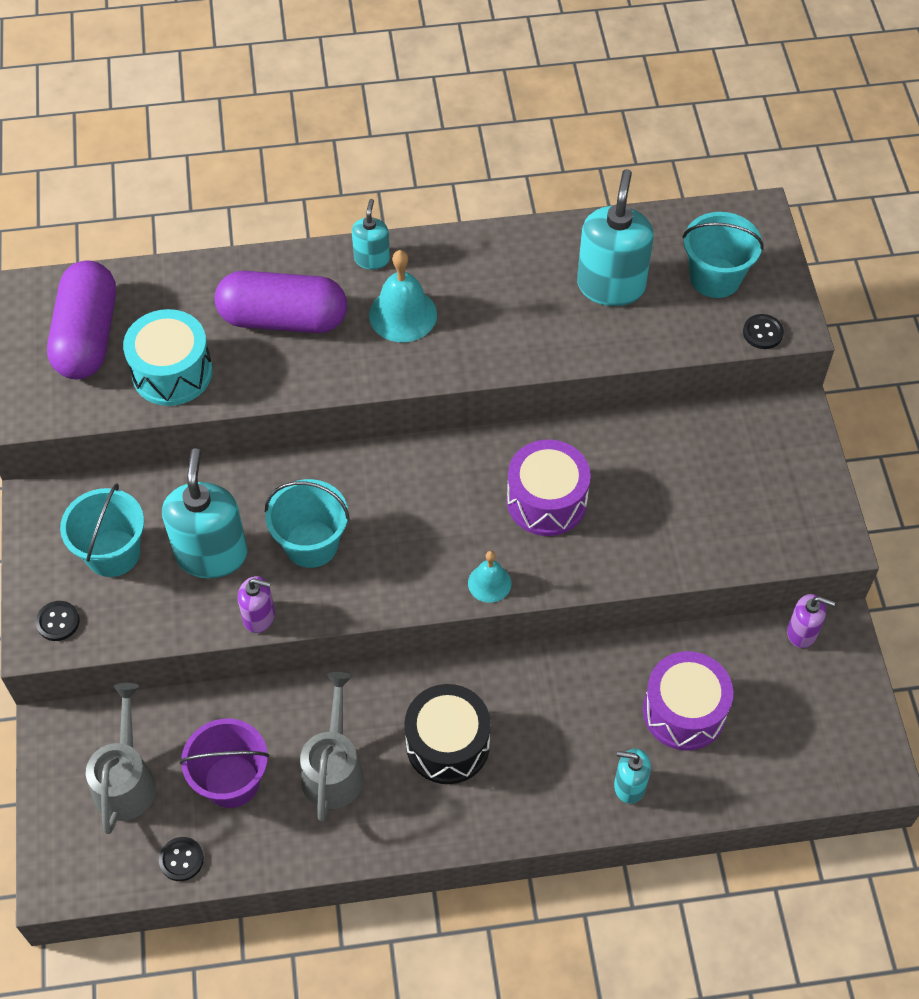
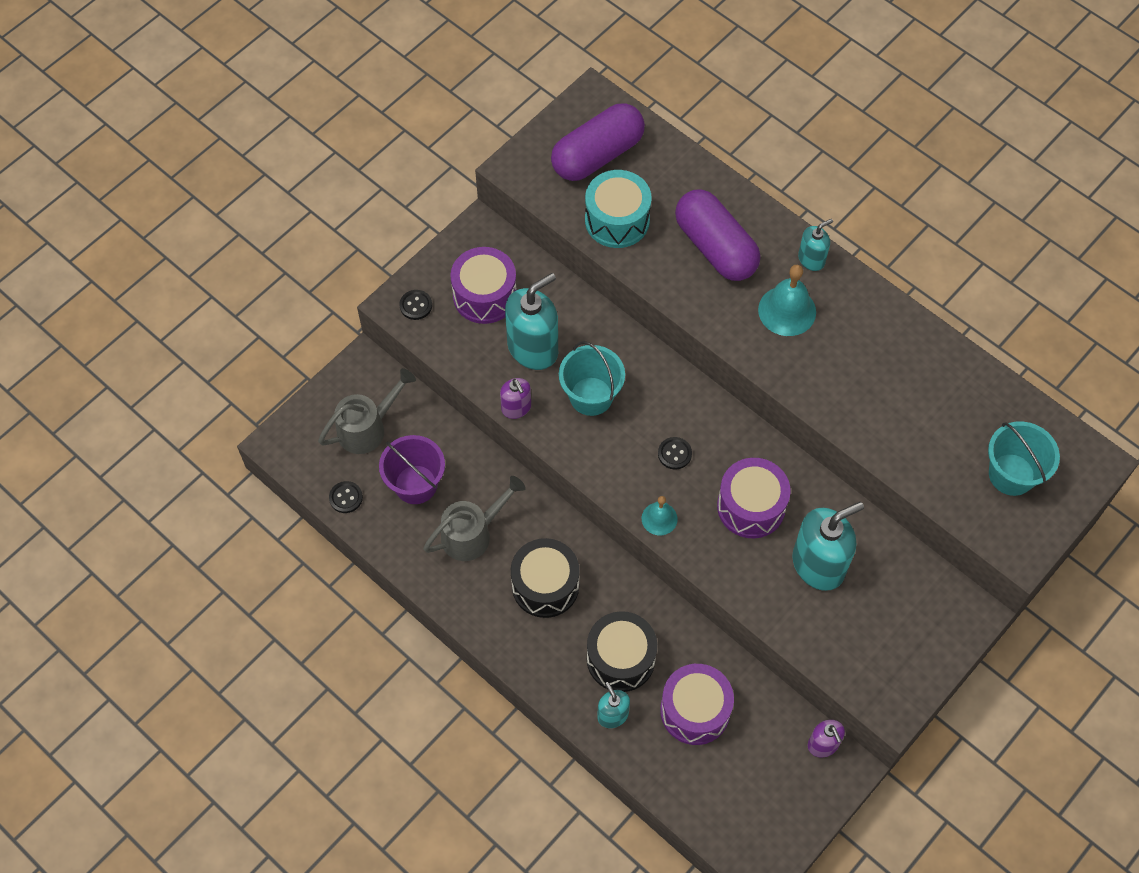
camera: 50 degrees right, 5 degrees up
(113, 553) = (485, 296): turquoise bucket -> purple drum
(579, 735) = (620, 658): none -> black drum
(611, 286) = (936, 415): turquoise soap dispenser -> turquoise soap dispenser (818, 564)
(762, 333) = (995, 537): black button -> black button (674, 454)

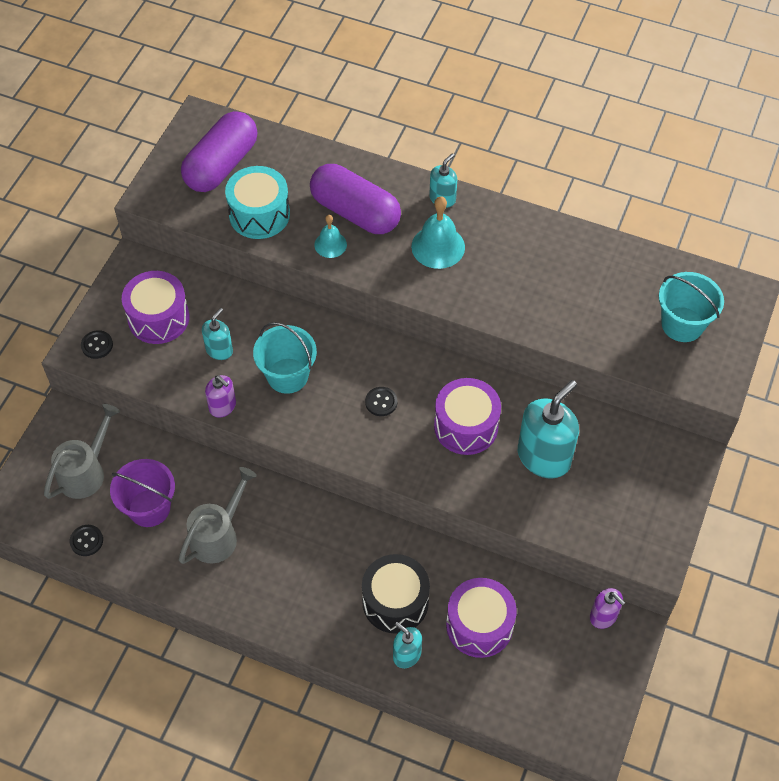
camera: 20 degrees left, 5 degrees down
(533, 348) = (219, 350): turquoise soap dispenser -> turquoise soap dispenser, size x0.53
(545, 585) = (302, 559): black drum -> none
(659, 518) = (388, 462): turquoise bell -> turquoise bell (330, 244)

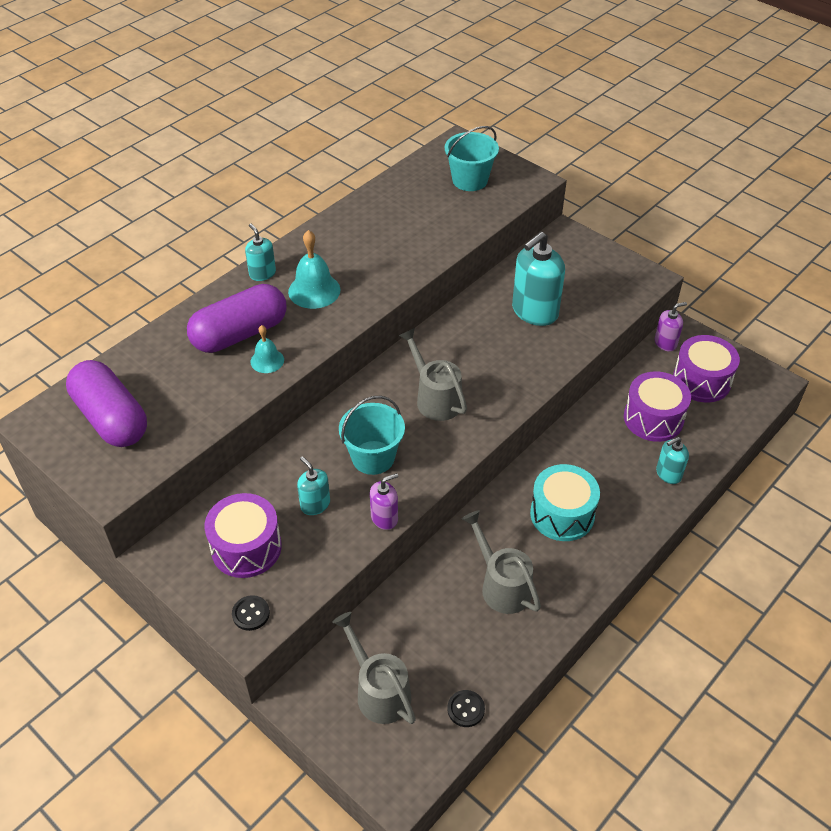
camera: 70 degrees left, 10 degrees down
(149, 508) = (448, 639): purple bucket -> none
(259, 214) = (196, 404): turquoise drum -> turquoise drum (562, 514)
(381, 402) = (435, 398): black button -> grey watering can
(395, 602) = (615, 468): black drum -> none
(466, 426) = (485, 349): purple drum -> purple drum (701, 381)
(544, 457) = (534, 311): turquoise soap dispenser -> turquoise soap dispenser turned 105 degrees counterclockwise

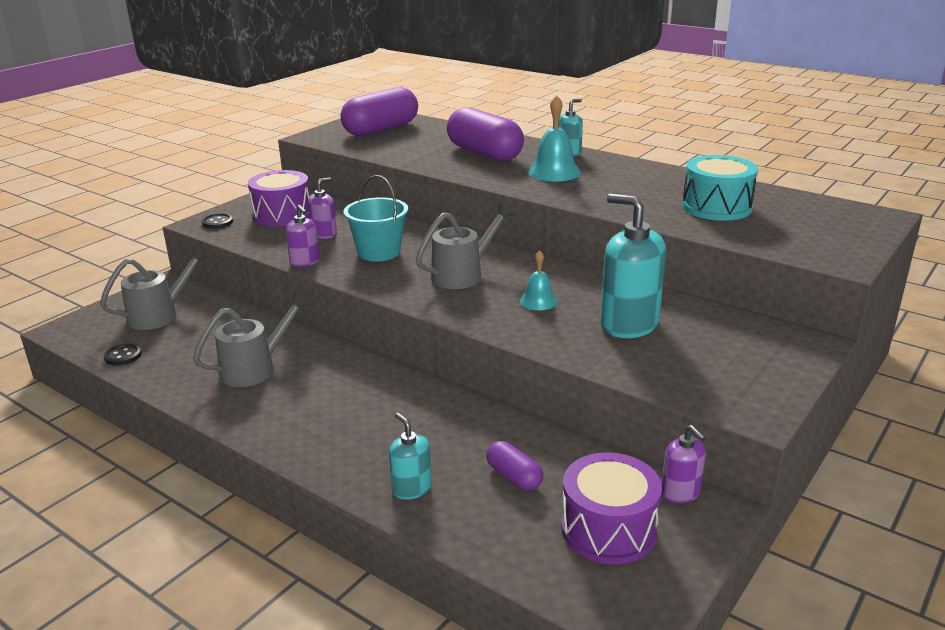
camera: 85 degrees right, 20 degrees down
(267, 360) = (453, 164): turquoise bell -> turquoise bell (538, 301)
(315, 504) = (324, 234): turquoise soap dispenser -> purple soap dispenser
(470, 180) = (804, 226): turquoise bucket -> none
(562, 514) = (345, 403): turquoise drum -> turquoise drum (716, 207)
(653, 418) = (514, 476): purple drum -> purple capsule

